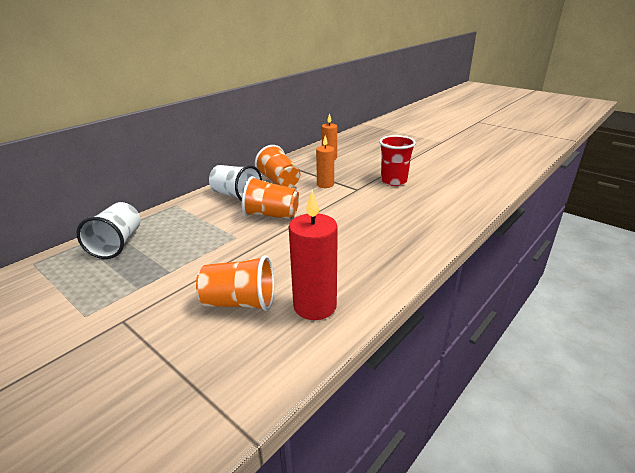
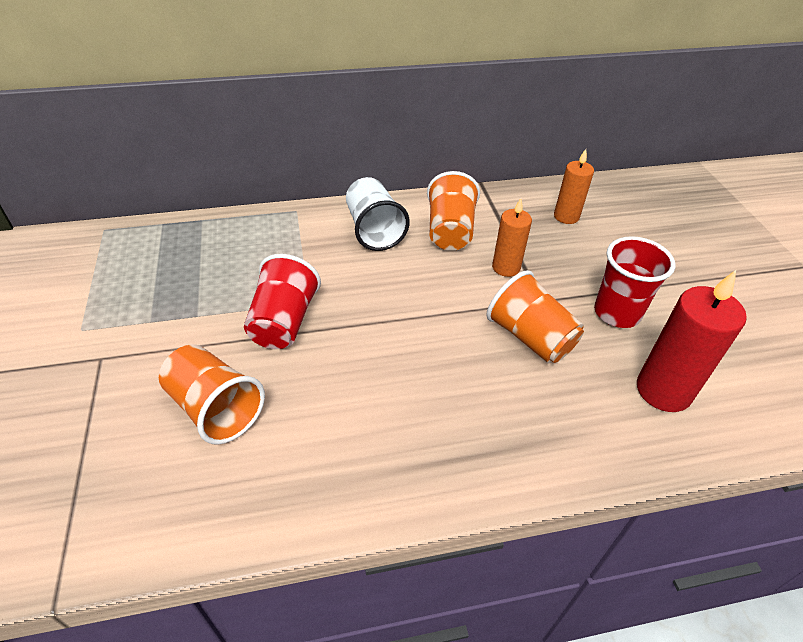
camera: 35 degrees right, 15 degrees up
(117, 244) = (189, 243): white cup -> none
(232, 250) = (284, 322): none -> red cup
(271, 215) = (381, 287): orange cup -> orange cup (530, 337)
(315, 306) = (281, 471): red candle -> red candle (663, 390)

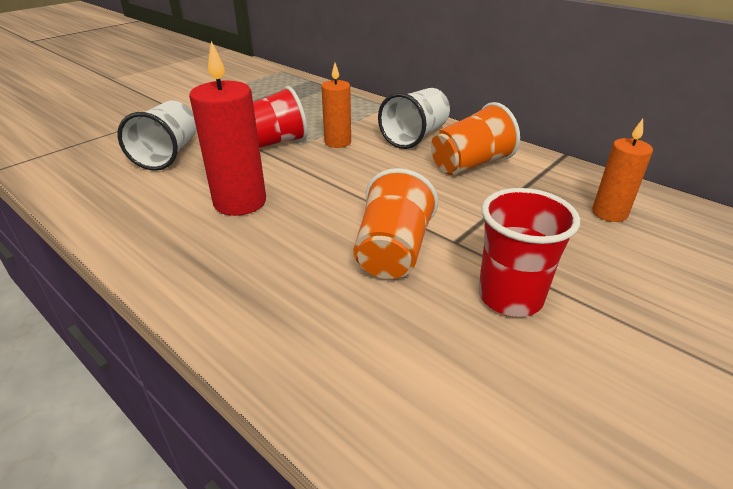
camera: 55 degrees right, 10 degrees down
(215, 408) = (168, 154): orange cup -> white cup
(506, 267) = (469, 206): orange candle -> orange candle (337, 142)
(663, 390) = (429, 376): red candle -> red candle (240, 202)

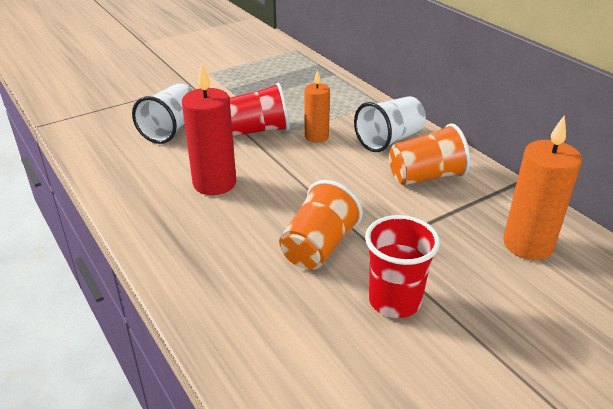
camera: 15 degrees right, 0 degrees up
(609, 213) = (528, 244): orange candle -> orange candle, size x1.60

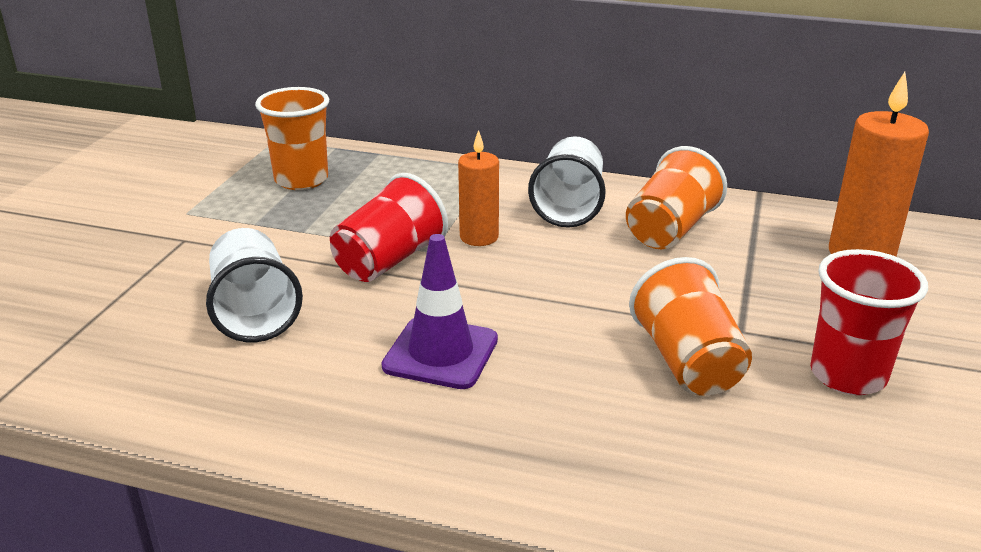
camera: 40 degrees left, 5 degrees down
(214, 183) = (441, 353): red candle -> purple traffic cone
(278, 75) = (301, 180): none -> orange cup

